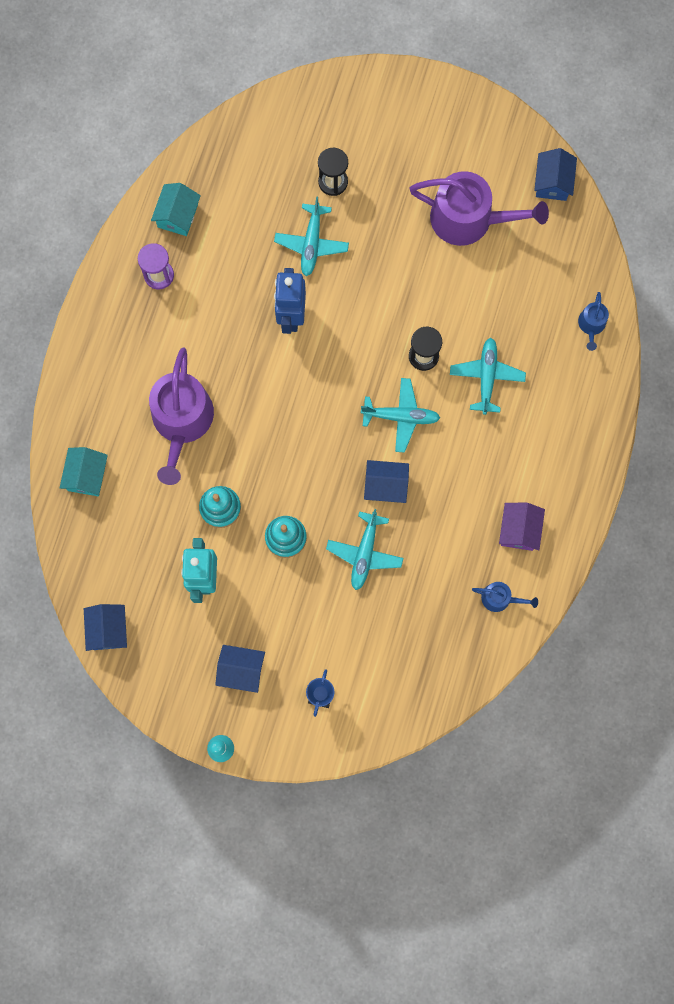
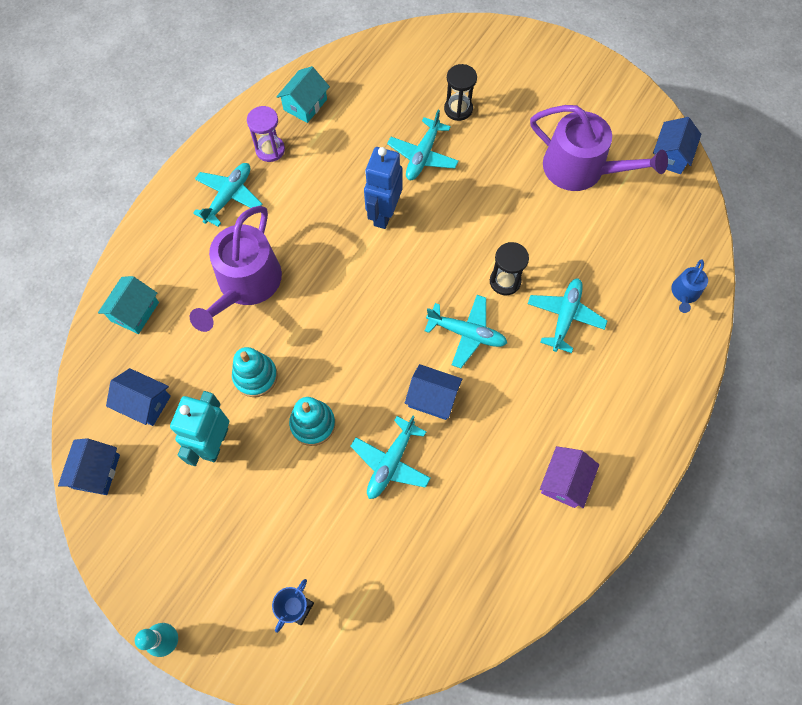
camera: 15 degrees right, 10 degrees down
(135, 336) = (229, 196): none -> turquoise plane
(241, 670) = (220, 554): blue house -> blue house (144, 403)
(500, 598) = (526, 552): blue watering can -> none

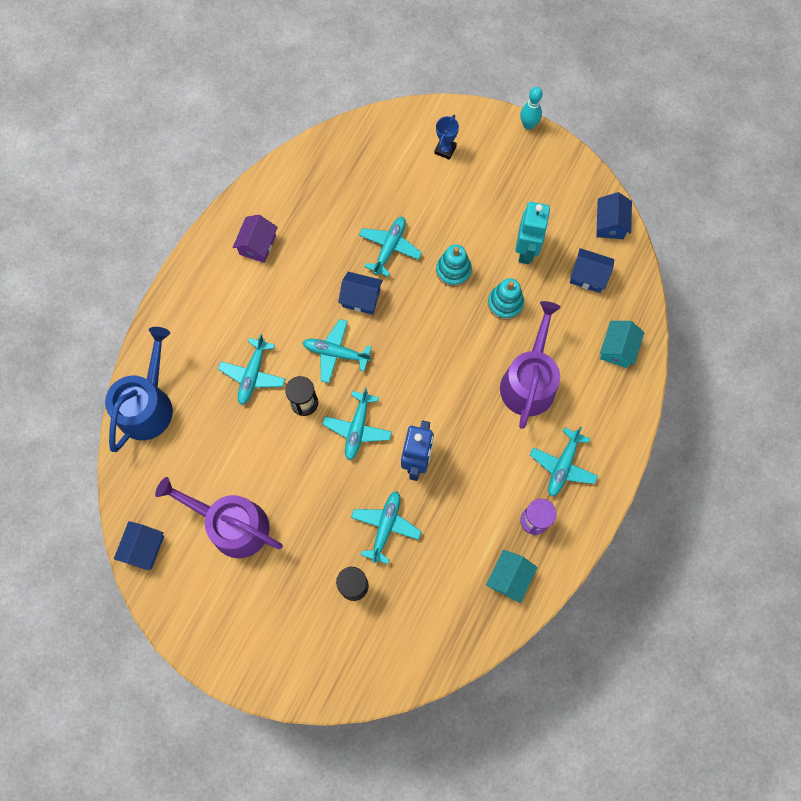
camera: 175 degrees right, 5 degrees up
(446, 250) = (357, 428): none -> turquoise plane
(684, 293) = (148, 404): blue watering can -> blue watering can, size x2.19

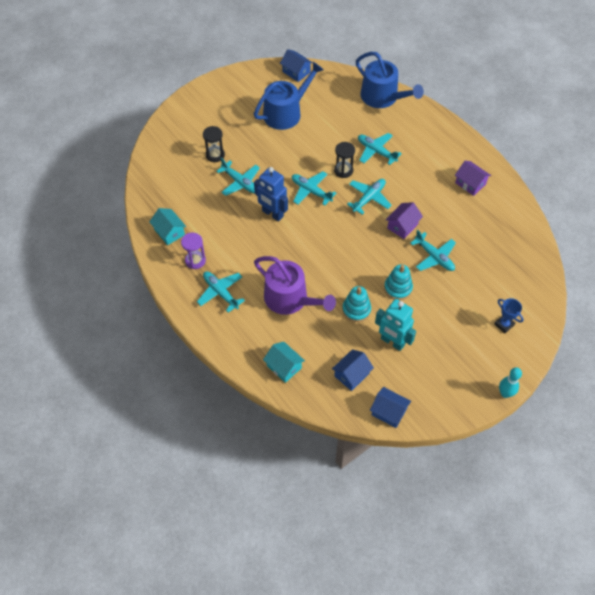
camera: 115 degrees right, 15 degrees down
(232, 524) = (286, 112): purple watering can -> blue watering can
(361, 298) = (402, 226): blue house -> purple house

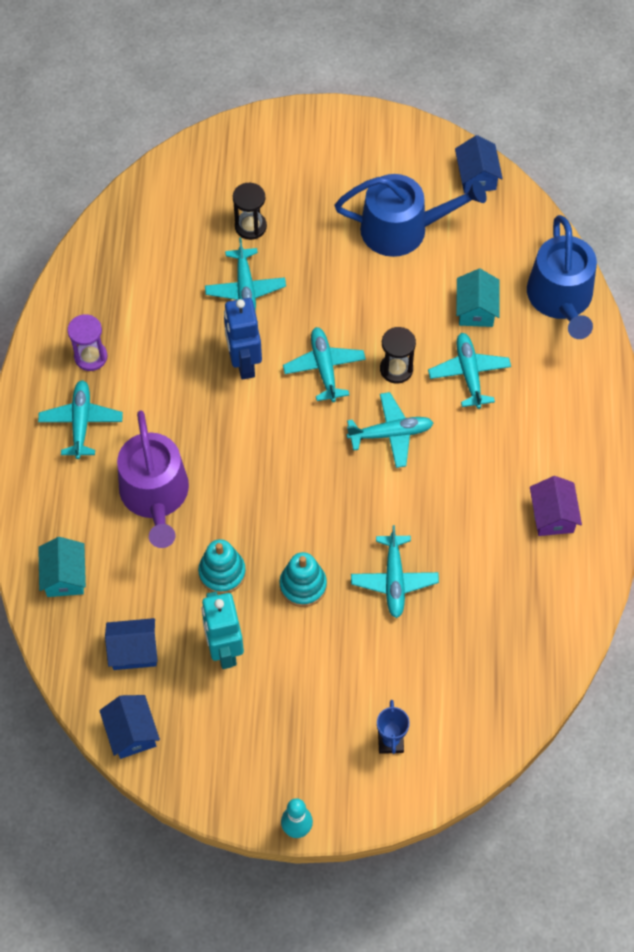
camera: 40 degrees right, 5 degrees up
(169, 232) = (95, 295): turquoise house -> turquoise house (476, 309)
(402, 226) = (395, 506): purple house -> none

